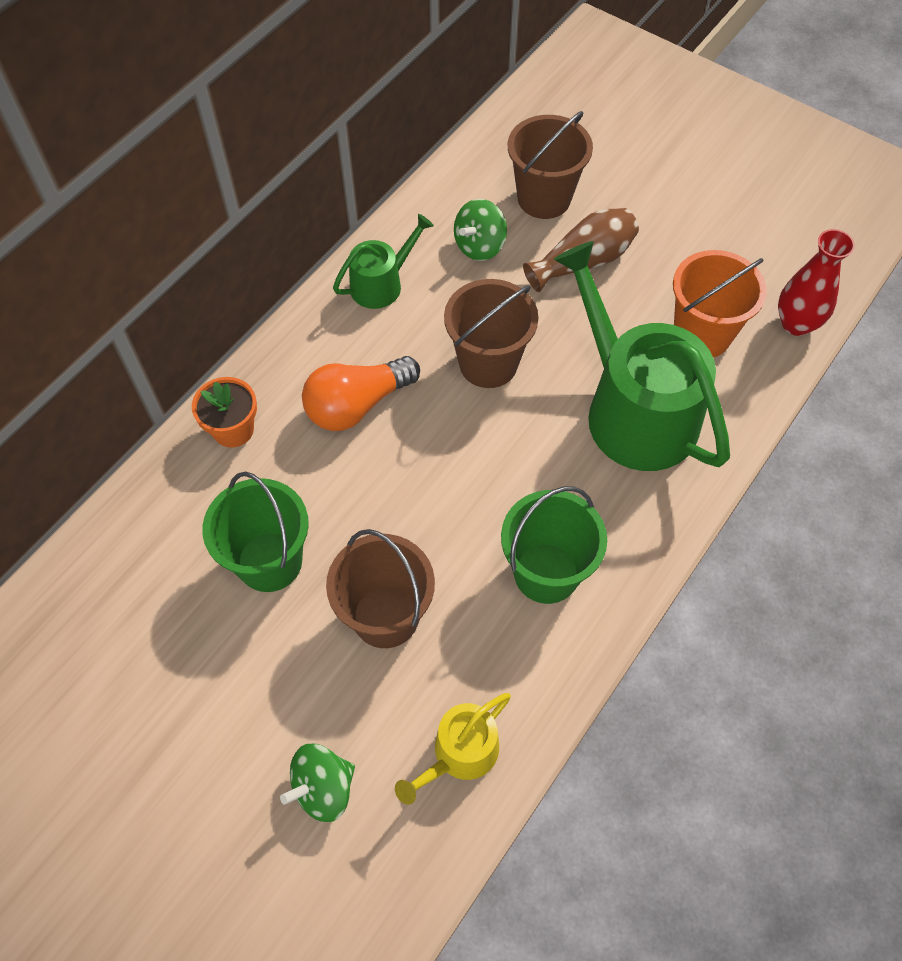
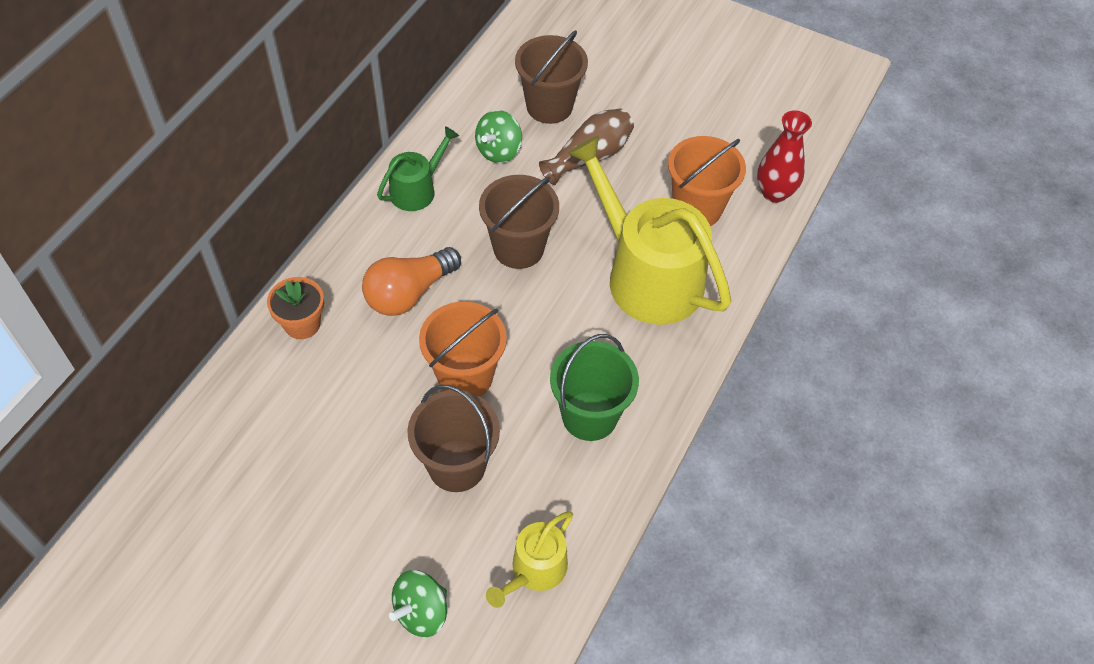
camera: 10 degrees left, 5 degrees down
(269, 561) = (349, 431): green bucket -> none
(408, 510) = (465, 376): none -> orange bucket
(633, 410) = (646, 275): green watering can -> yellow watering can

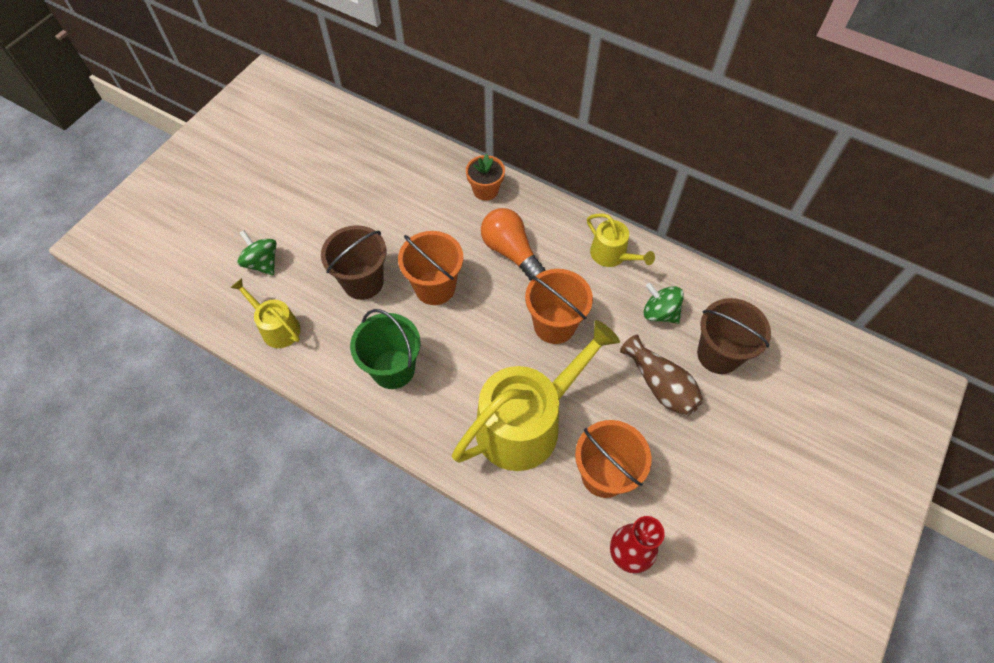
camera: 95 degrees right, 5 degrees up
(417, 190) = (612, 255): green watering can -> yellow watering can
(518, 248) = (554, 325): brown bucket -> orange bucket

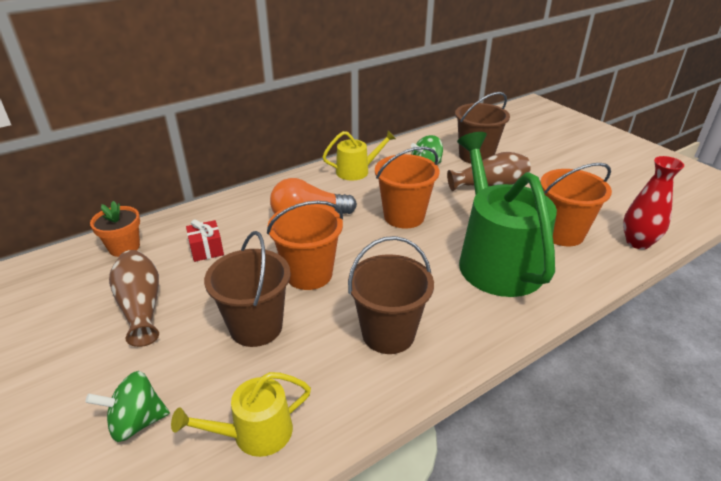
camera: 65 degrees left, 25 degrees down
(352, 204) = (141, 306): none -> brown vase
(393, 369) = (388, 333): green bucket -> brown bucket
(430, 205) = (206, 249): none -> red gift
(485, 190) = (227, 212): orange flower pot -> orange flower pot (124, 247)
(526, 423) = (496, 260): yellow watering can -> green watering can

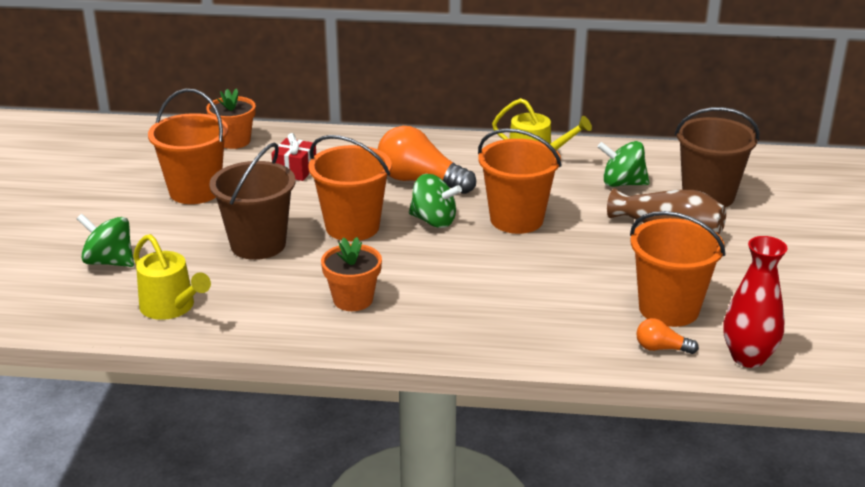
camera: 40 degrees right, 5 degrees down
(141, 306) = (195, 191): brown vase -> orange bucket
(255, 433) = (171, 307): yellow watering can -> yellow watering can turned 150 degrees counterclockwise
(356, 242) = (433, 221): none -> green spinning top
(388, 333) = (353, 299): brown bucket -> orange flower pot
(496, 260) = (548, 296): green watering can -> none
(597, 261) = (661, 348): none -> orange light bulb

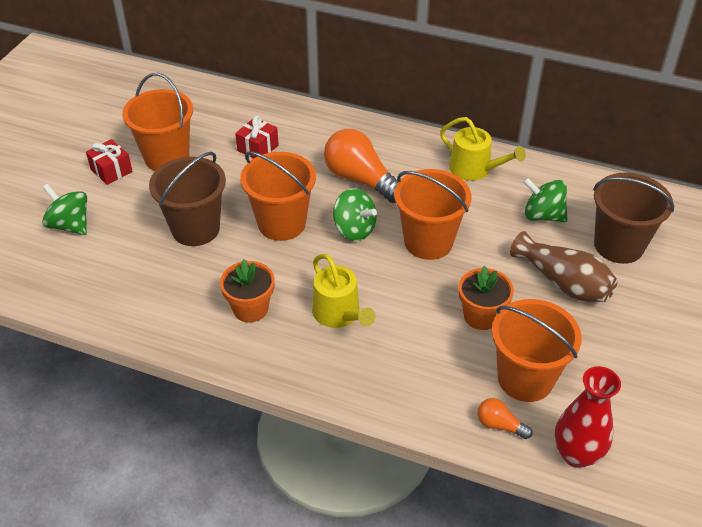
camera: 15 degrees right, 15 degrees up
(136, 210) = (111, 170): none -> red gift
(171, 307) = (100, 286): yellow watering can -> yellow watering can (339, 314)
(234, 141) = (219, 104): orange flower pot -> orange flower pot (481, 316)

